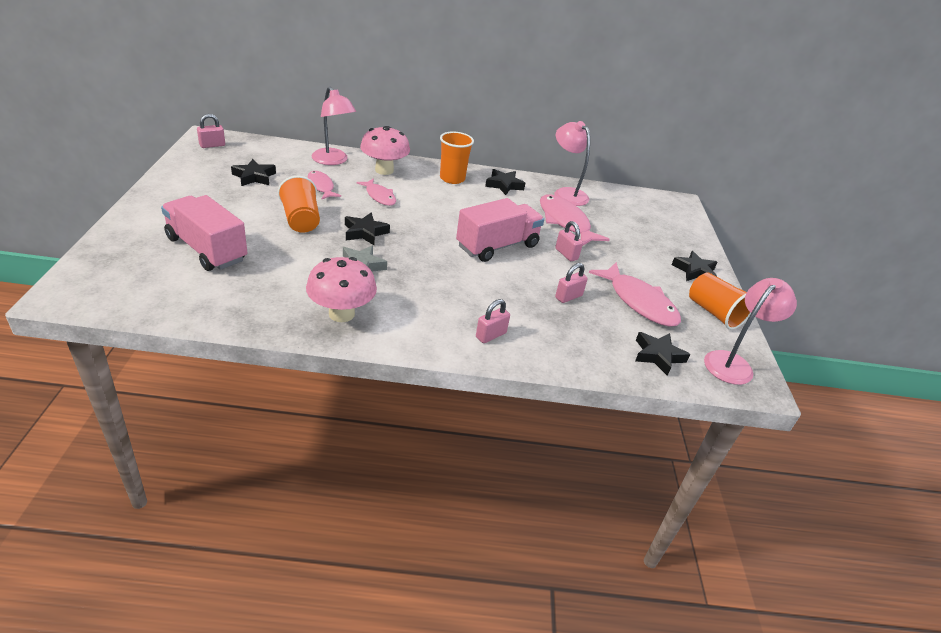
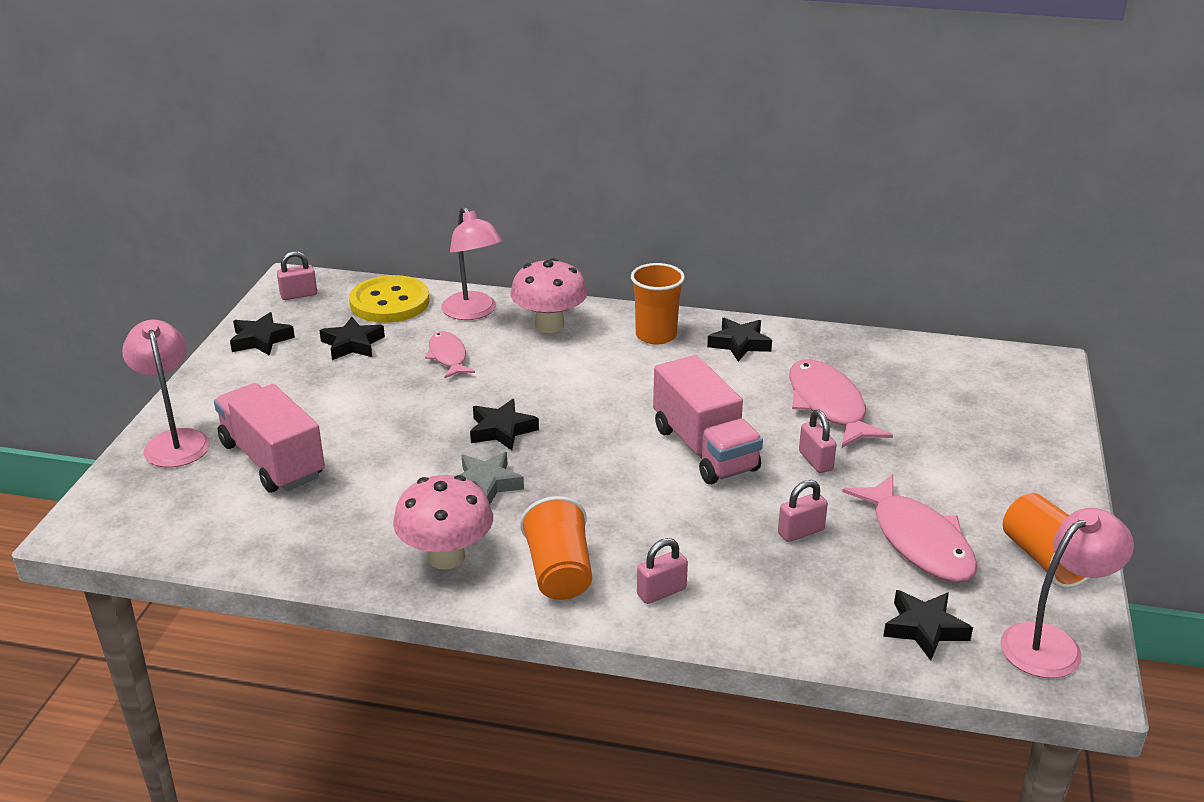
camera: 15 degrees right, 5 degrees down
(276, 152) = (389, 302): none -> yellow button
(301, 220) = (410, 412): orange cup -> orange cup (559, 572)
(379, 196) = (534, 370): pink fish -> none
(497, 246) = (704, 449): pink truck -> pink truck turned 90 degrees clockwise
(566, 193) = (843, 355): pink lamp -> pink lamp (175, 441)
(694, 271) = (1033, 488): black star -> black star (261, 340)

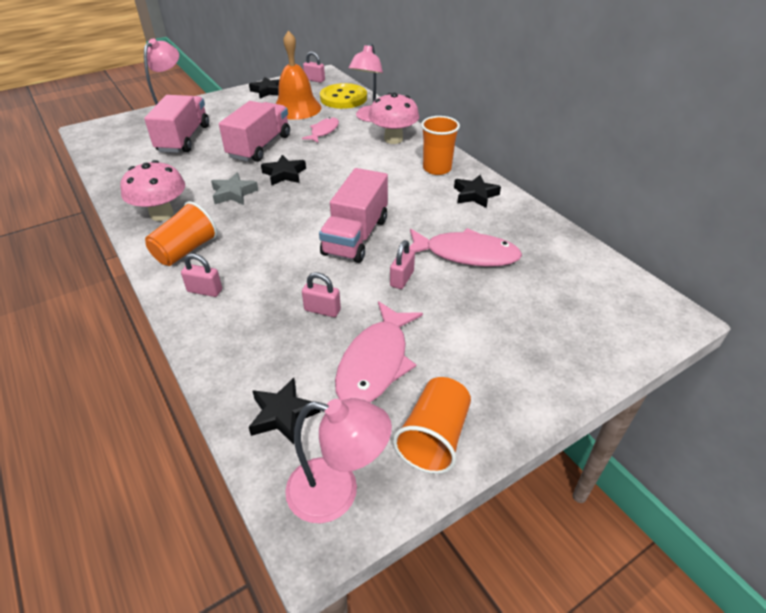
camera: 45 degrees right, 10 degrees up
(352, 344) = (297, 108): black star -> orange bell
(403, 415) = (260, 146): none -> pink truck
(828, 405) = (466, 254): pink fish -> pink fish turned 75 degrees clockwise

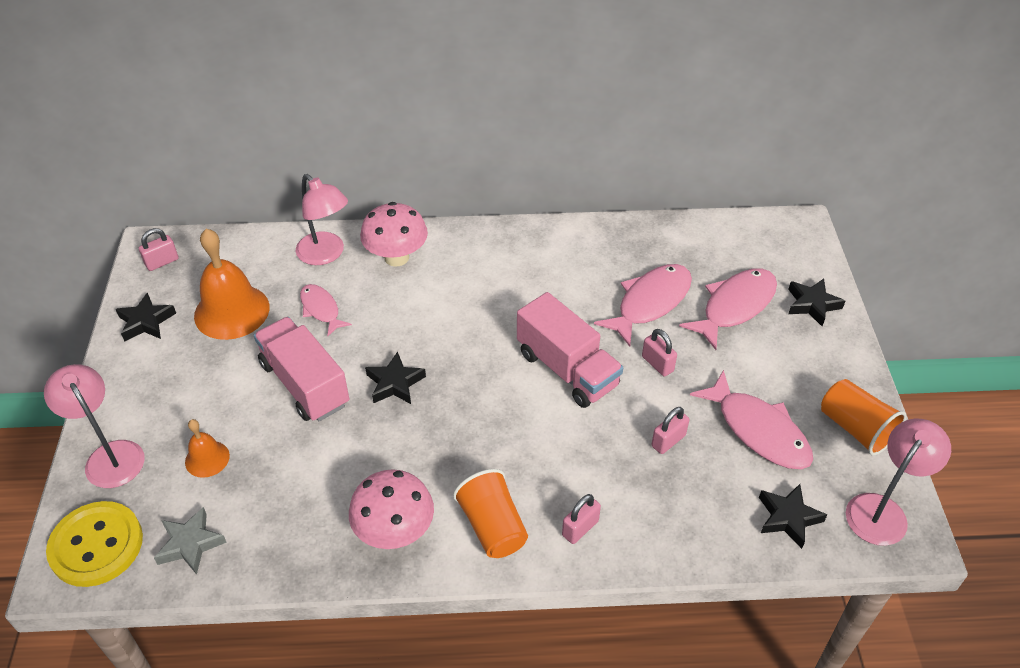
camera: 60 degrees left, 5 degrees up
(184, 139) = (207, 459): pink truck -> orange bell
(233, 193) = (401, 446): grey star -> grey star (190, 544)
(343, 98) = (248, 256): yellow button -> yellow button (96, 545)
(437, 168) = (489, 252): orange cup -> none
(475, 195) = (560, 249): black star -> black star (812, 304)
(513, 303) = (734, 306): none -> pink fish

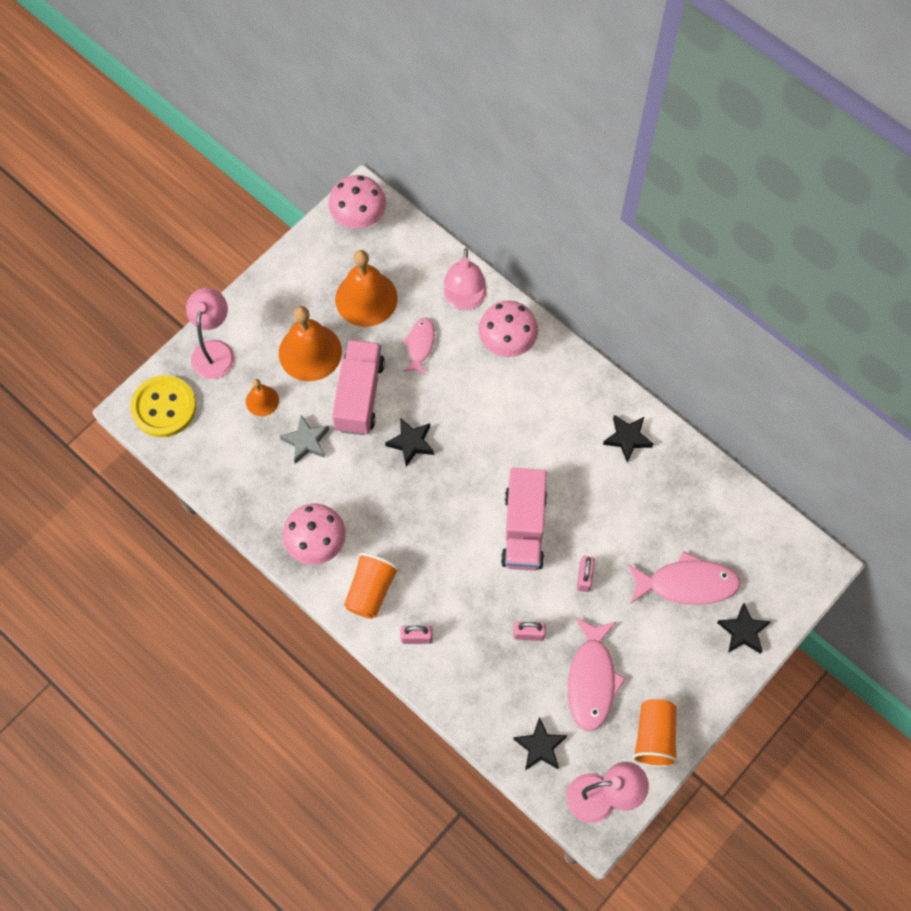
camera: 45 degrees right, 20 degrees up
(146, 322) = (310, 263): black star -> black star (627, 438)
(162, 262) = (359, 218): pink padlock -> pink mushroom
(190, 544) = (209, 450): grey star -> grey star (306, 441)
(218, 386) = (310, 352): none -> orange bell
(650, 303) = (633, 529): pink fish -> none

